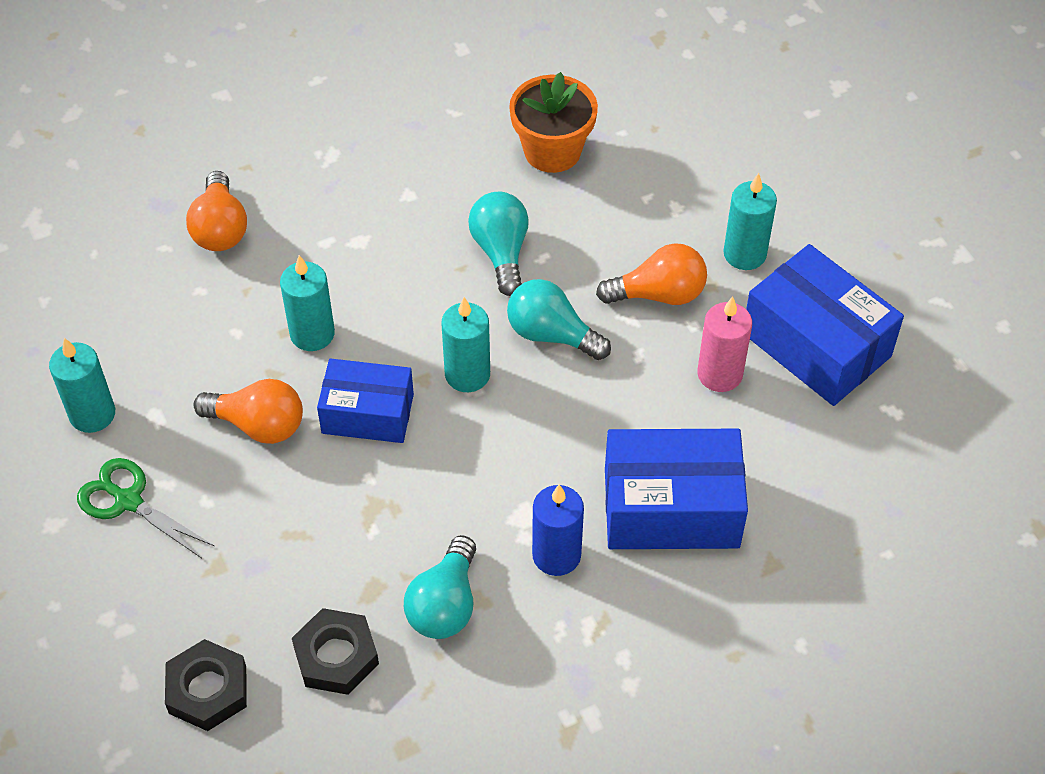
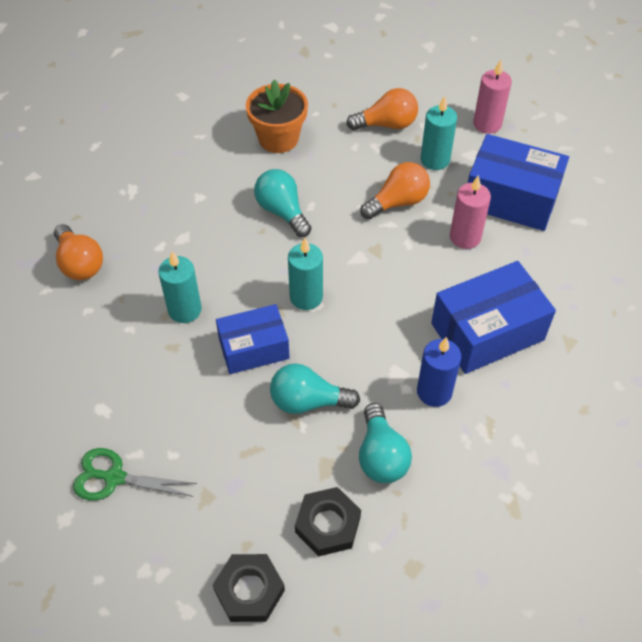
camera: 25 degrees left, 0 degrees up
(92, 414) = (53, 426): turquoise candle -> none
(258, 425) = (181, 386): orange light bulb -> orange light bulb (387, 124)
(551, 334) = (346, 251): turquoise light bulb -> turquoise light bulb (308, 401)
(849, 229) = (487, 124): none -> pink candle

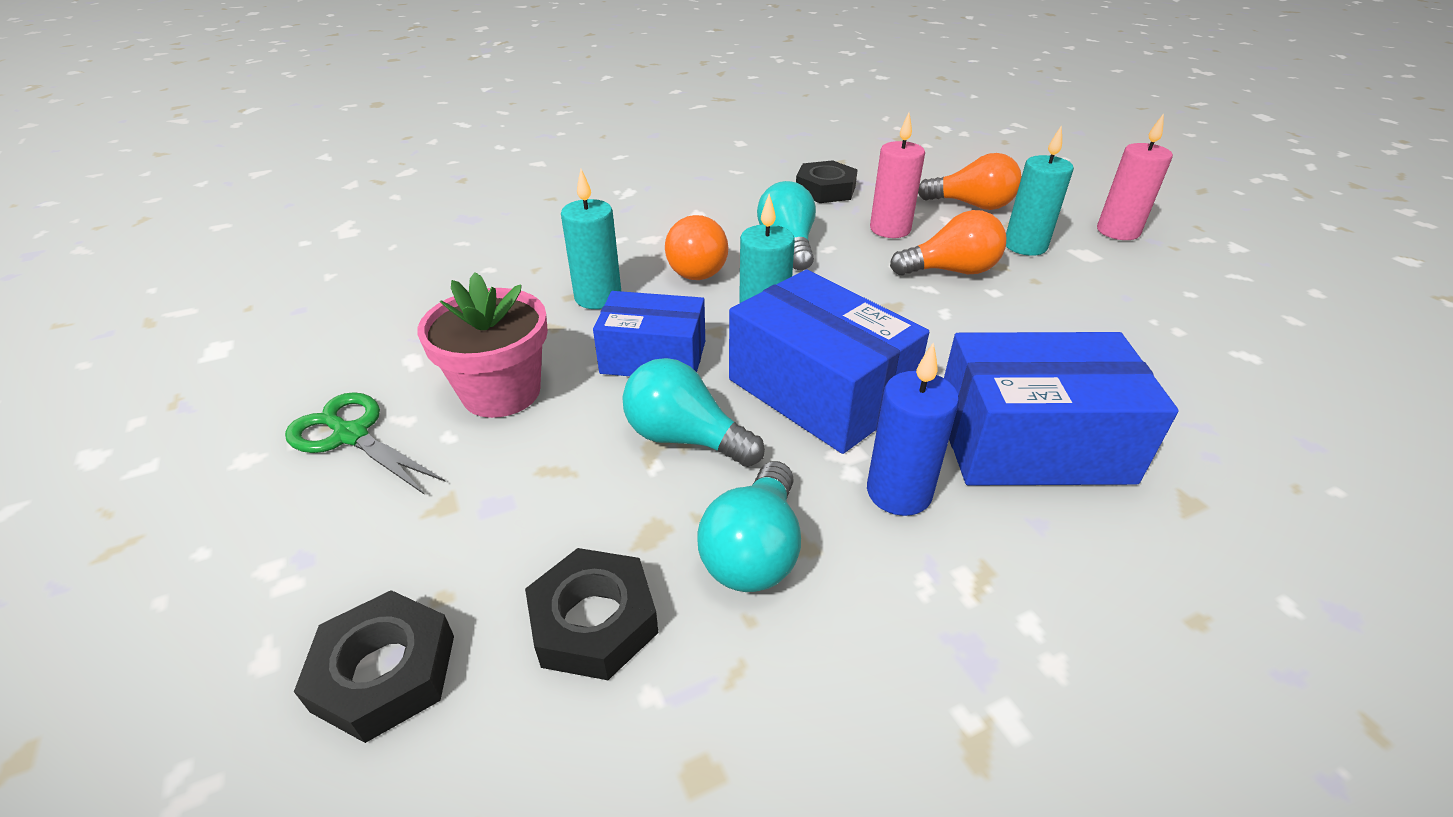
camera: 25 degrees right, 15 degrees down
(80, 263) = (519, 231): orange light bulb -> orange light bulb (696, 268)
(180, 411) = (501, 392): none -> pink flower pot
(278, 138) = (825, 189): orange flower pot -> black nut
(465, 237) = (1038, 326): pink candle -> pink candle (890, 229)
(511, 198) = (1130, 305): blue box -> blue box (819, 391)

